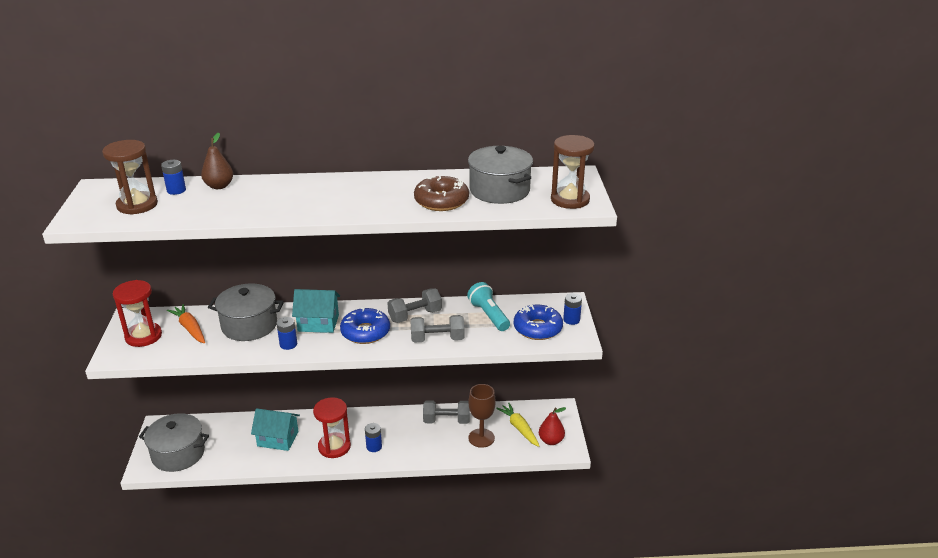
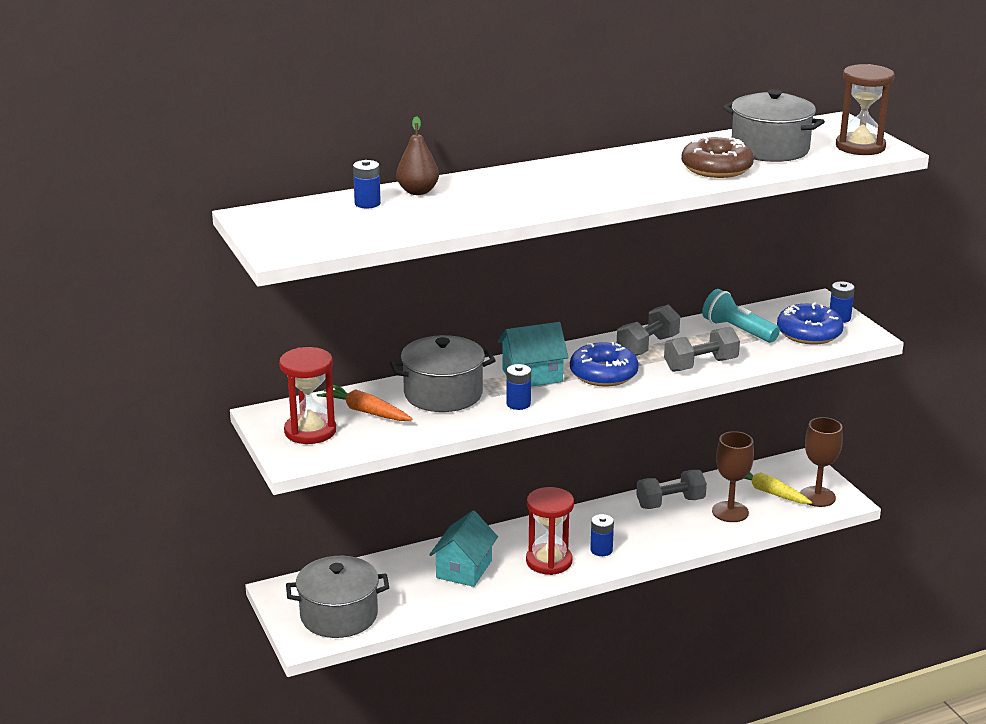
camera: 20 degrees left, 5 degrees down
(137, 205) = (339, 225): brown hourglass -> none
(278, 439) = (464, 569): turquoise house -> turquoise house turned 60 degrees counterclockwise
(551, 441) = (817, 497): red pear -> brown goblet

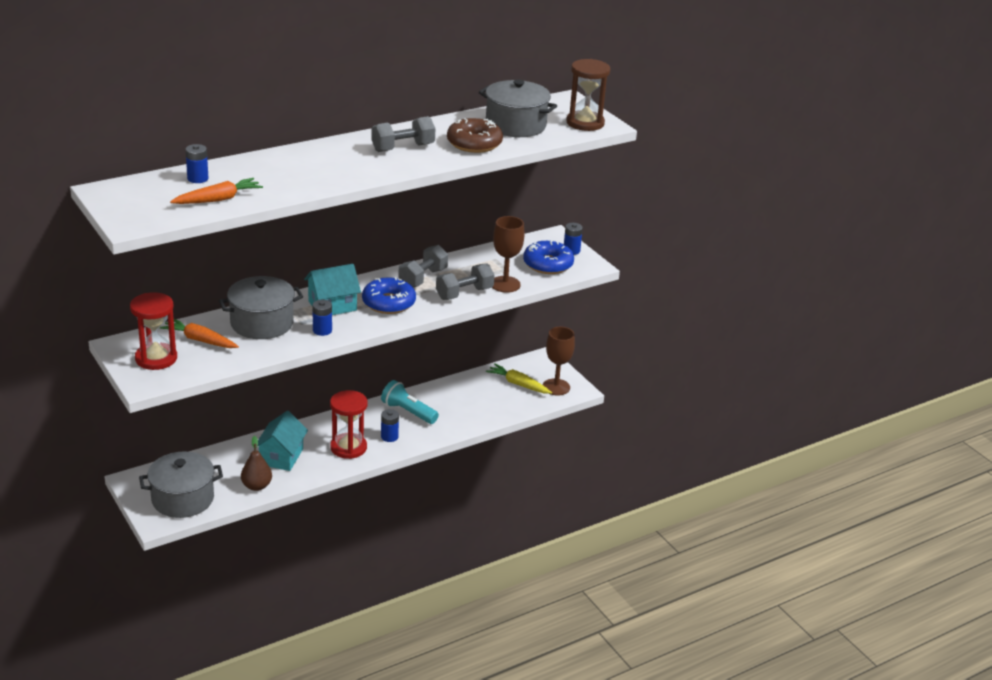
camera: 10 degrees left, 5 degrees up
(391, 226) = (218, 199): none -> orange carrot
(418, 191) = (238, 167): brown pear -> brown pear (256, 486)
(670, 503) = (443, 396): grey dumbbell -> grey dumbbell (403, 148)
(730, 512) = (489, 402): brown goblet -> brown goblet (505, 284)
(738, 330) = (493, 263): turquoise flashlight -> turquoise flashlight (408, 412)

